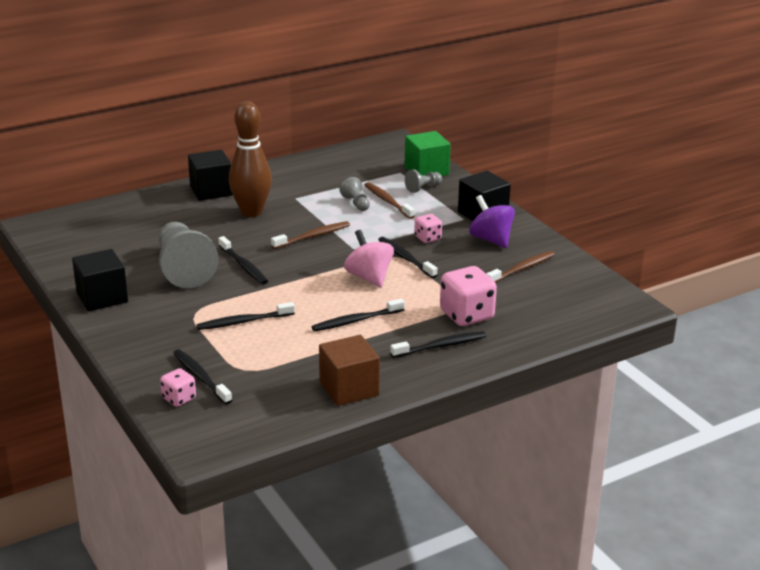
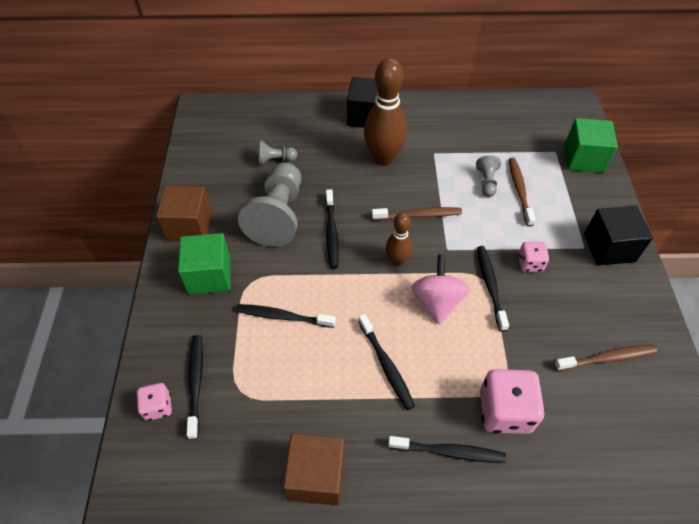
camera: 30 degrees right, 25 degrees up
(102, 297) = (189, 226): black cube -> brown cube
(152, 319) = (209, 275): none -> green cube
(316, 265) = (397, 260): none -> brown bowling pin
(356, 321) = (386, 365): black toothbrush -> black toothbrush turned 120 degrees counterclockwise
(423, 188) = (566, 183): grey pawn -> grey pawn (275, 160)
(491, 240) = (596, 294): purple spinning top -> none

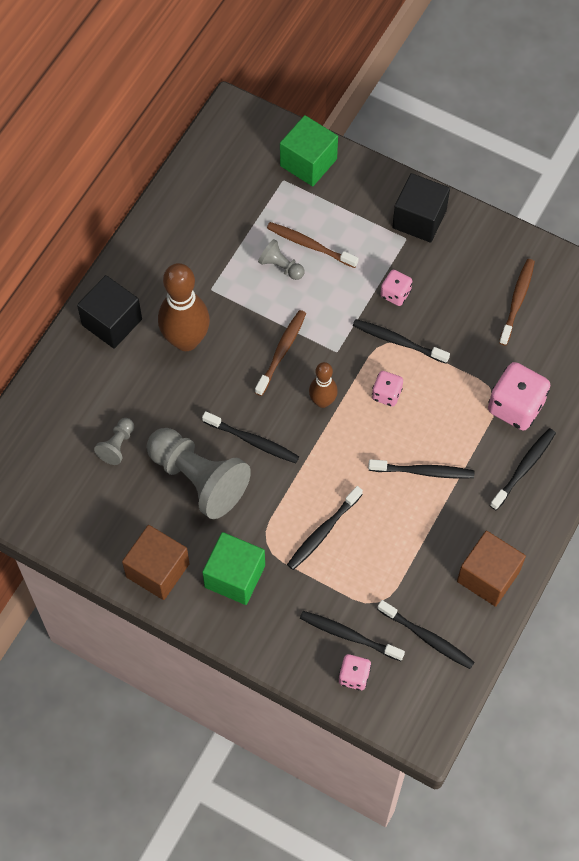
camera: 60 degrees left, 10 degrees up
(224, 452) = (427, 638): none -> black toothbrush
(437, 301) = (386, 394): pink spinning top -> pink dice

